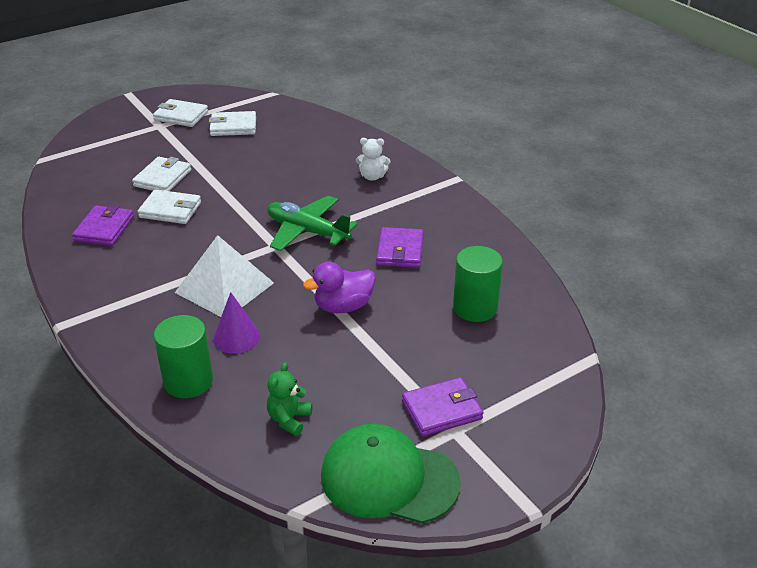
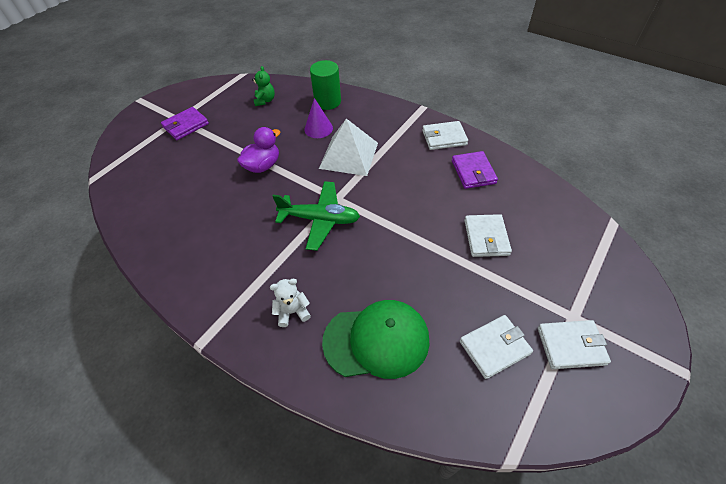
camera: 160 degrees right, 15 degrees up
(170, 210) = (444, 205): white wallet -> white wallet (444, 138)
(389, 478) = (207, 92): green cap -> green cap (376, 340)
(400, 251) = (237, 224): purple wallet -> none
(475, 308) = (171, 192): green cylinder -> none

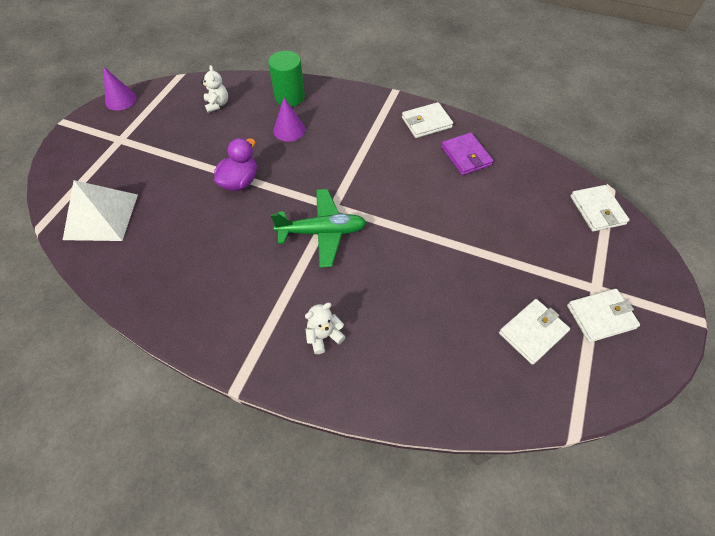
camera: 15 degrees left, 5 degrees up
(186, 125) = (132, 146): purple wallet -> none
(189, 88) = (121, 100): none -> purple cone
(265, 100) = (217, 104): green teddy bear -> white teddy bear
(349, 155) = (331, 156): white pyramid -> white pyramid (101, 216)
(376, 340) = (418, 348): green cap -> none
(486, 237) = (496, 223): white wallet -> white wallet (597, 210)

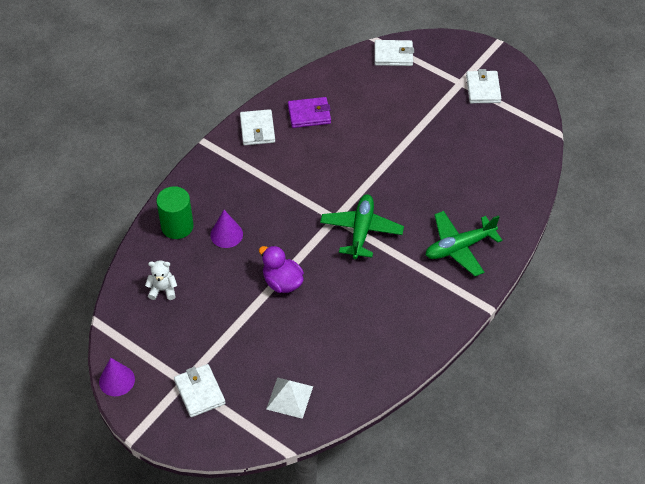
camera: 75 degrees left, 5 degrees down
(101, 216) = (289, 397): white pyramid -> white pyramid, size x0.65
(324, 336) = (459, 247): white teddy bear -> green plane
(532, 332) = (485, 129): white wallet -> white wallet (199, 392)

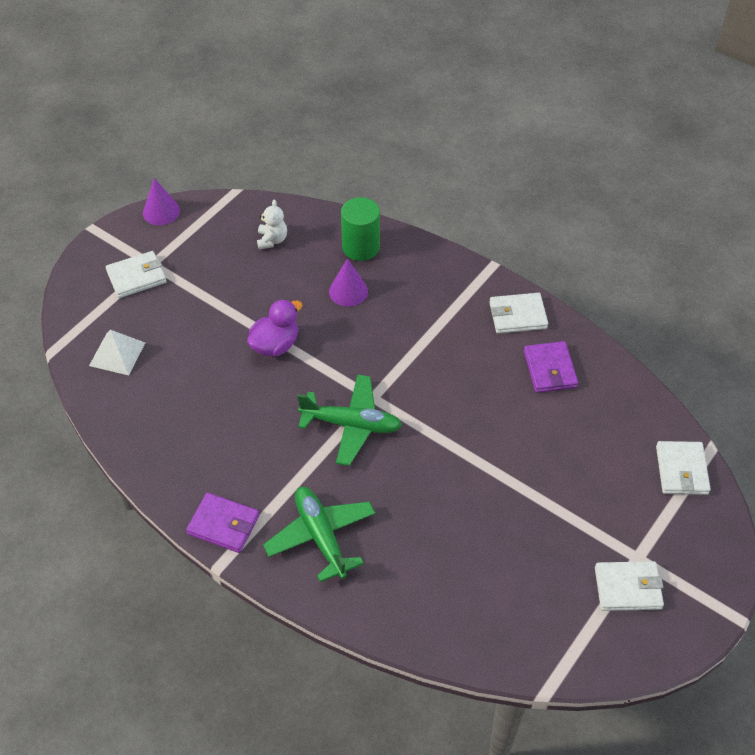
camera: 90 degrees right, 0 degrees up
(454, 307) = (223, 525): none -> purple wallet

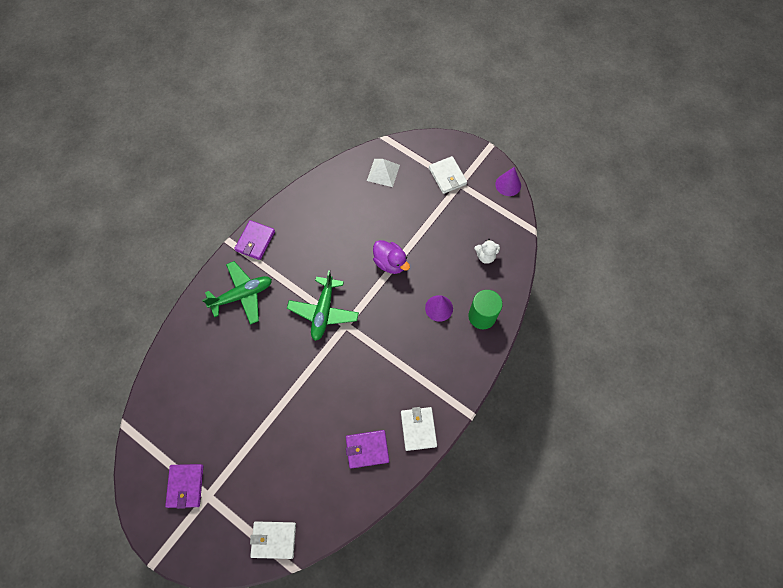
camera: 90 degrees right, 15 degrees up
(628, 588) = (185, 486): white wallet -> purple wallet

